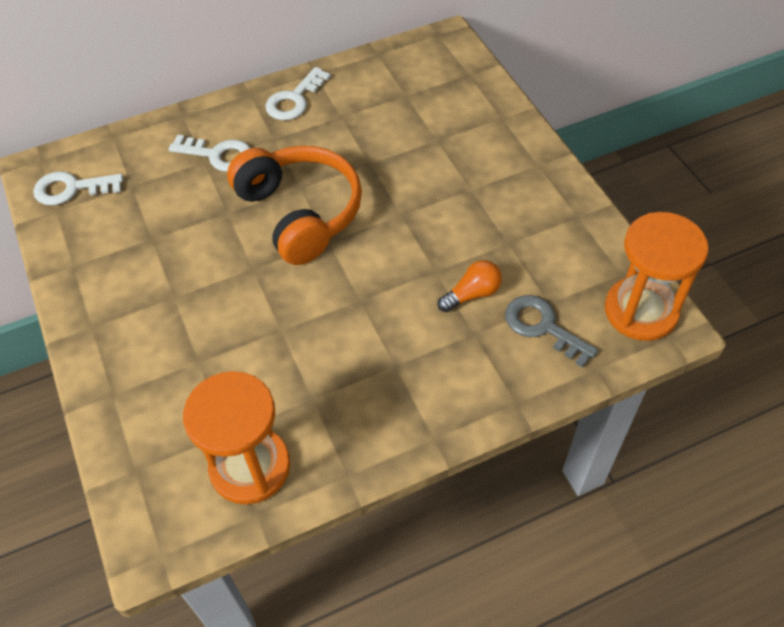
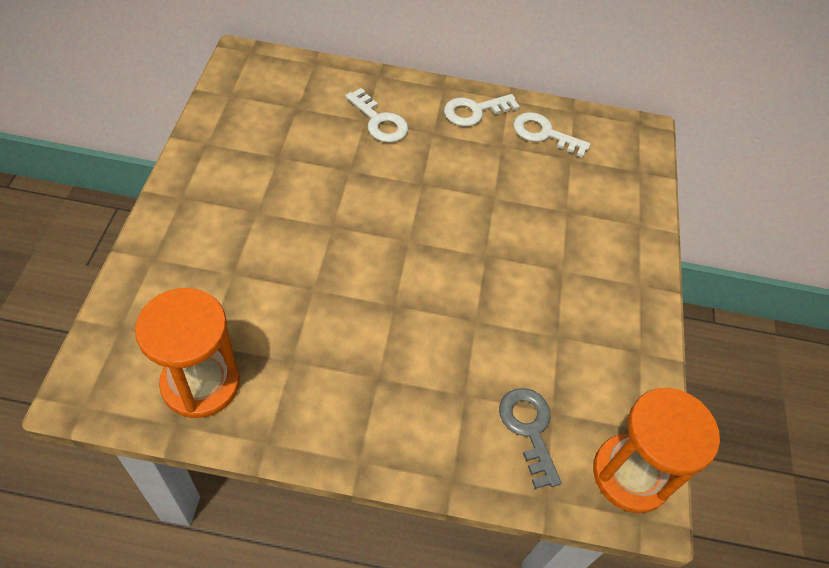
camera: 25 degrees right, 0 degrees up
(72, 189) = (253, 85): white key -> white key (544, 134)
(300, 213) = (405, 205): orange headphones -> none
(472, 294) = (490, 360): orange light bulb -> none

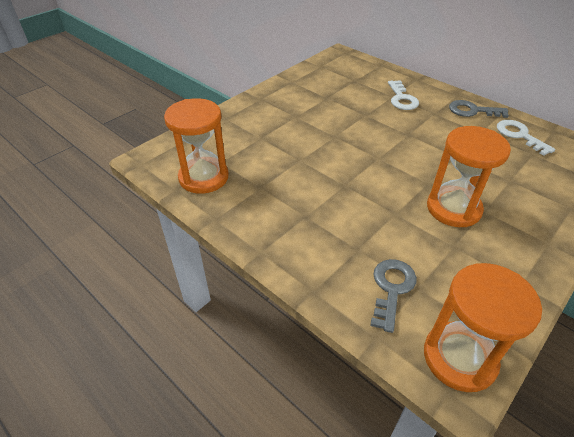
camera: 40 degrees right, 10 degrees down
(475, 111) = (472, 111): white key -> grey key
(531, 282) = (453, 208): none -> orange hourglass

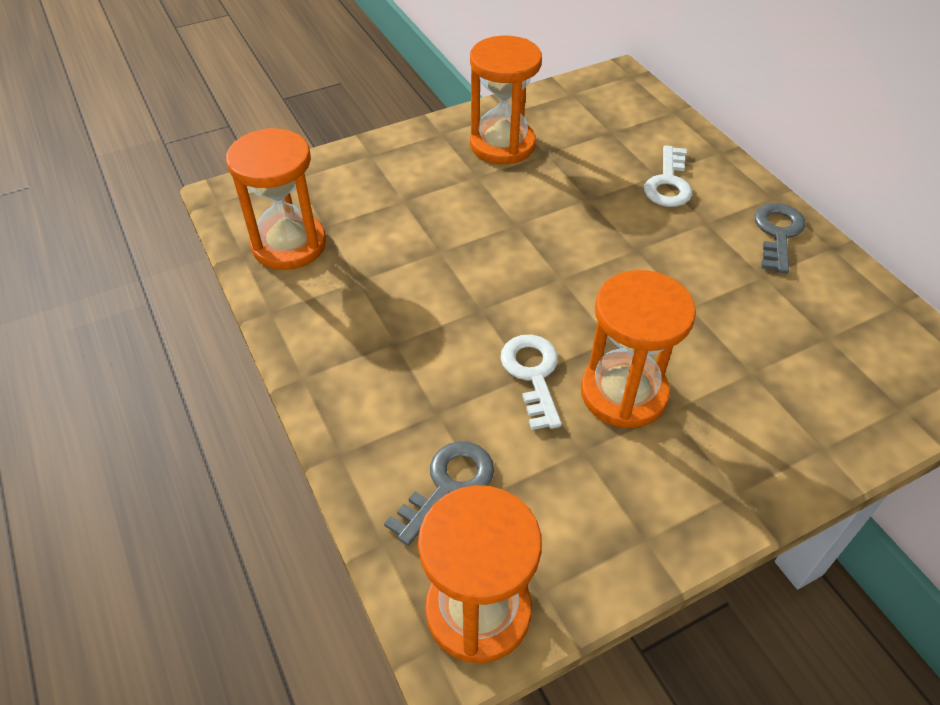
camera: 20 degrees right, 5 degrees up
(299, 98) = (502, 145): none -> orange hourglass
(472, 111) = (777, 233): grey key -> grey key turned 75 degrees clockwise
(519, 135) = (829, 299): white key -> white key (533, 375)

